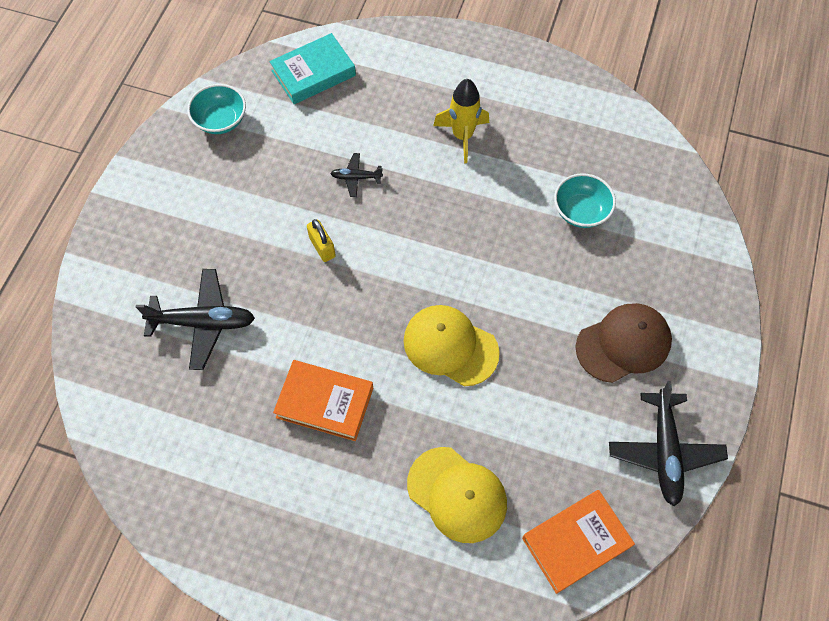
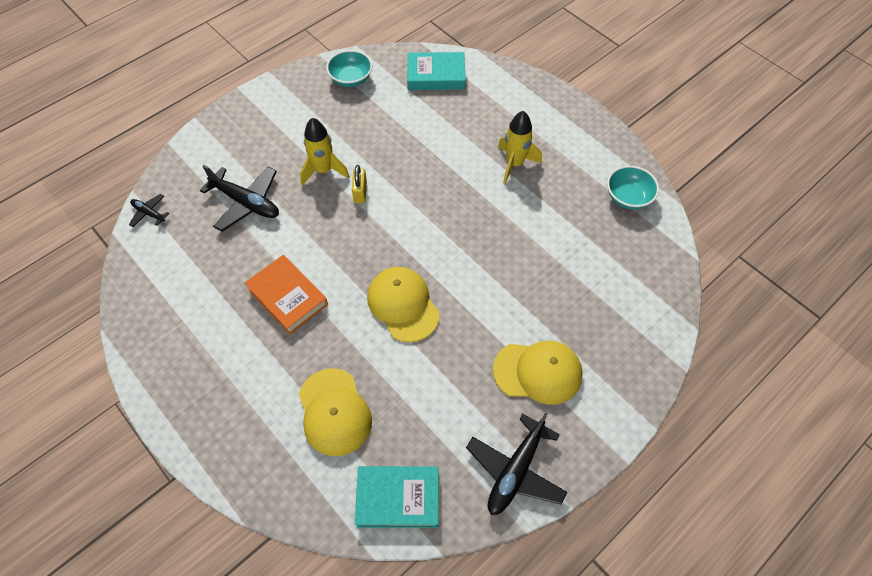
camera: 30 degrees right, 5 degrees down
(265, 242) = (324, 170): none -> yellow rocket
(356, 177) = (417, 157): black plane -> black plane (149, 213)
(576, 542) = (398, 498): orange book -> turquoise book
(581, 211) = (570, 258): turquoise bowl -> turquoise bowl (628, 197)
(623, 344) = (538, 372): brown cap -> yellow cap

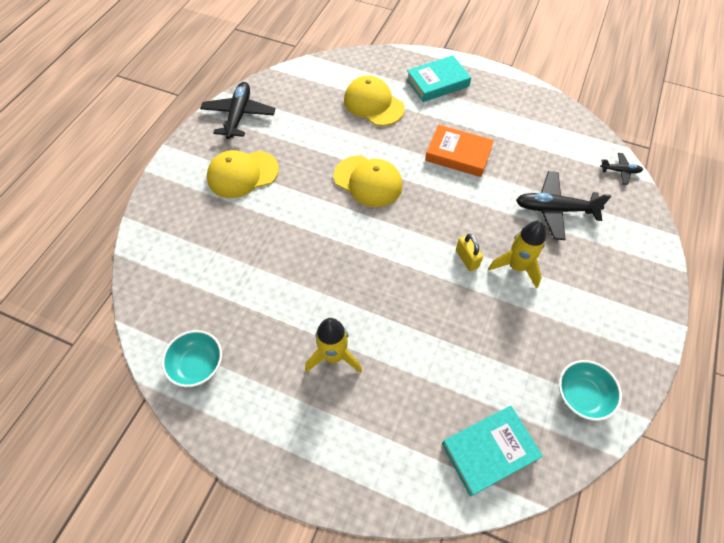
camera: 155 degrees right, 0 degrees up
(398, 498) = (307, 80): turquoise book -> turquoise book (437, 83)

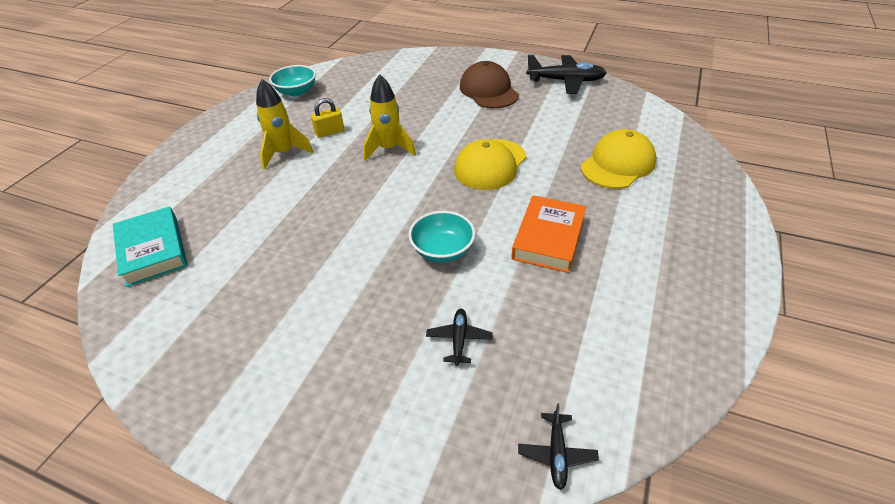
camera: 90 degrees right, 15 degrees down
(242, 174) = (488, 90): yellow cap -> brown cap
(437, 83) = (687, 220): turquoise book -> none
(466, 259) = (379, 241): yellow padlock -> yellow padlock (330, 132)
(516, 267) = (363, 287): yellow rocket -> yellow rocket (389, 149)
(555, 209) = (459, 339): black plane -> black plane, size x0.51
(581, 396) = (175, 335): turquoise bowl -> turquoise bowl (442, 250)

